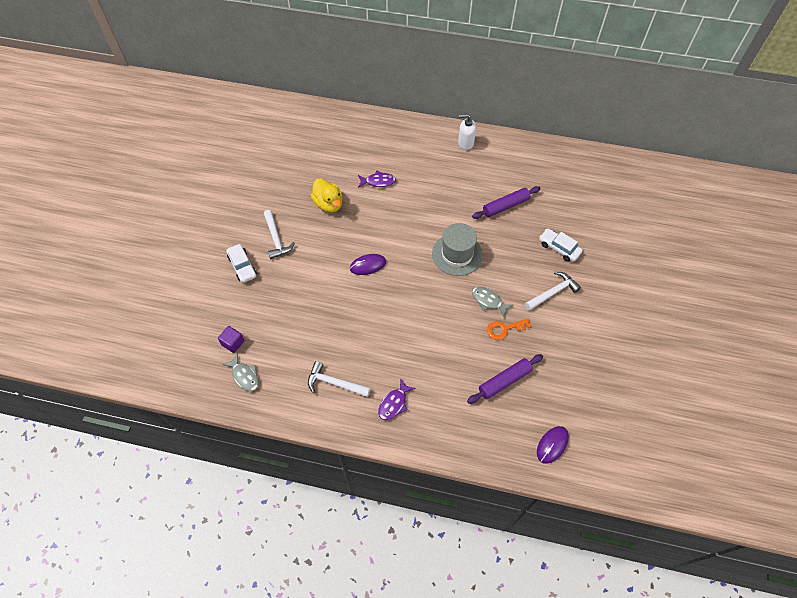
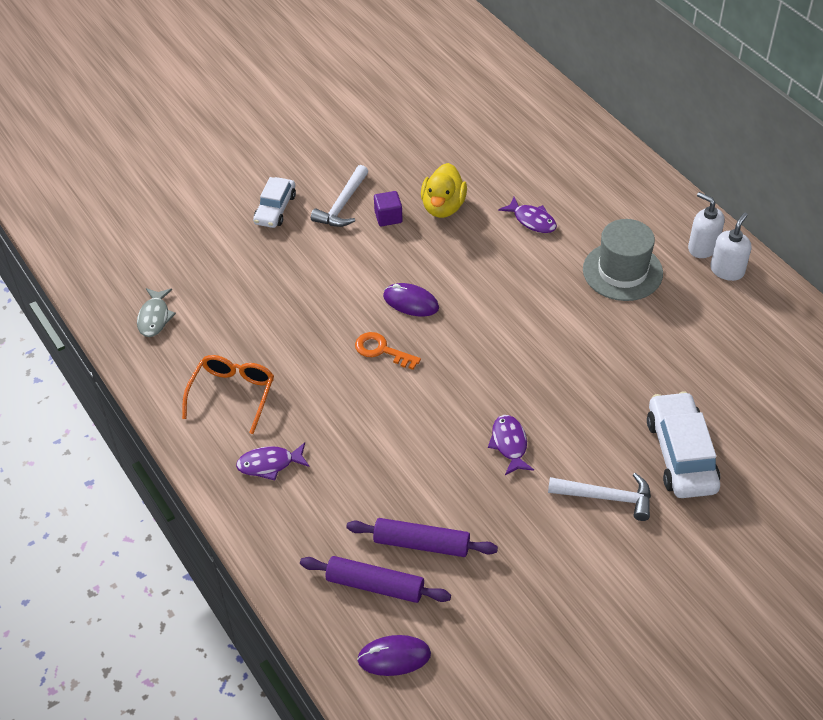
camera: 45 degrees right, 10 degrees down
(233, 343) = (180, 277): purple cube -> purple cube (388, 217)
(334, 383) = (233, 394): white hammer -> orange glasses
(457, 254) = (533, 365): grey hat -> grey hat (622, 271)
(486, 147) = (727, 270): none -> white soap dispenser
(488, 301) = (509, 444): grey fish -> purple fish
(504, 329) = (491, 489): orange key -> orange key (381, 350)
(505, 206) = (667, 355): purple rolling pin -> purple rolling pin (375, 585)
(559, 248) = (681, 454): white car -> white car, size x1.57

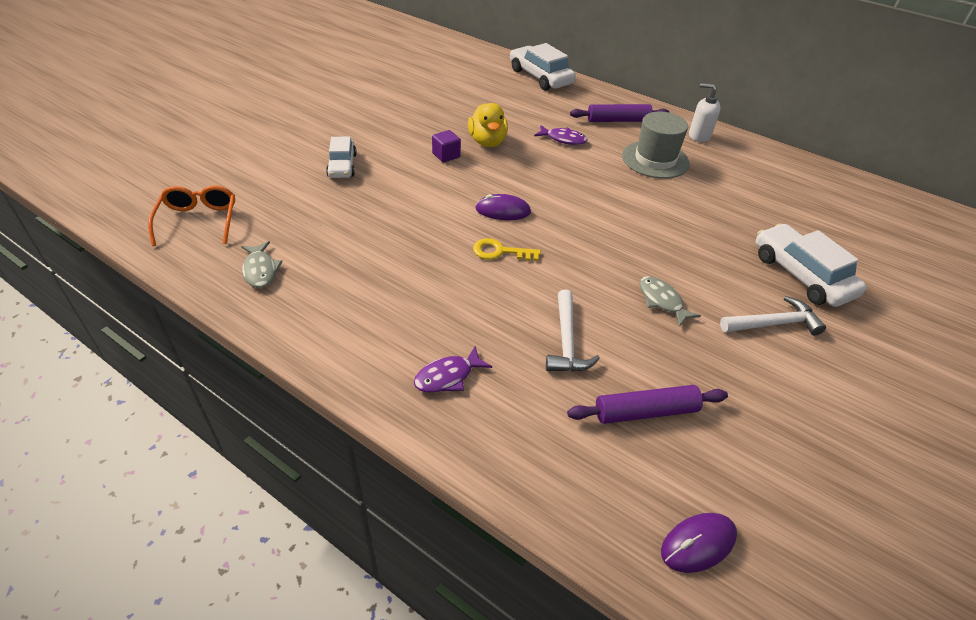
camera: 25 degrees left, 5 degrees down
(233, 394) = (375, 320): orange glasses -> orange glasses (198, 220)
(342, 205) = (401, 153): white hammer -> white hammer (566, 342)
(375, 585) = (628, 469): purple rolling pin -> purple rolling pin (618, 120)
(381, 350) = (500, 252): orange key -> yellow key
(509, 444) = (662, 301): purple fish -> grey fish
(561, 118) = (540, 77): none -> white car
(727, 270) = (727, 146): white soap dispenser -> none

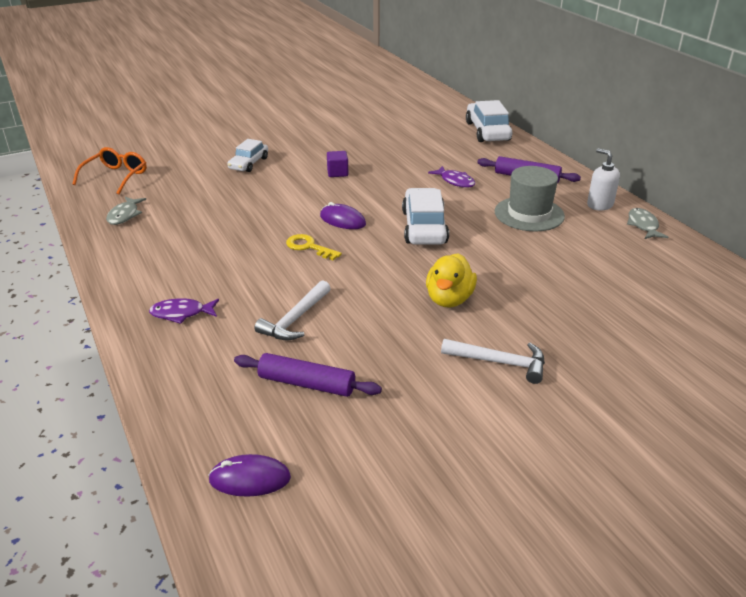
camera: 30 degrees right, 10 degrees down
(487, 142) = (383, 170): yellow duck -> yellow duck (449, 299)
(662, 301) = (410, 316): grey fish -> grey fish (643, 225)
(801, 275) = (577, 336): white car -> white car (424, 227)

